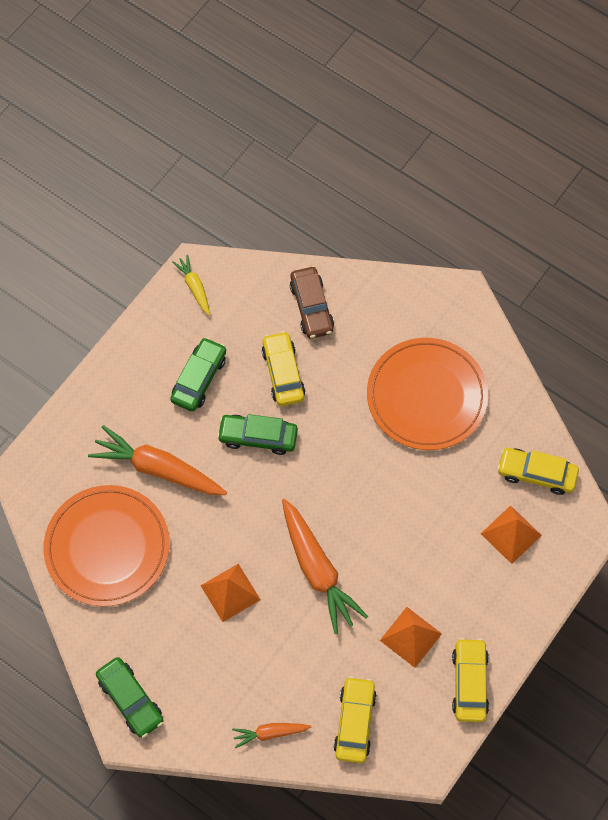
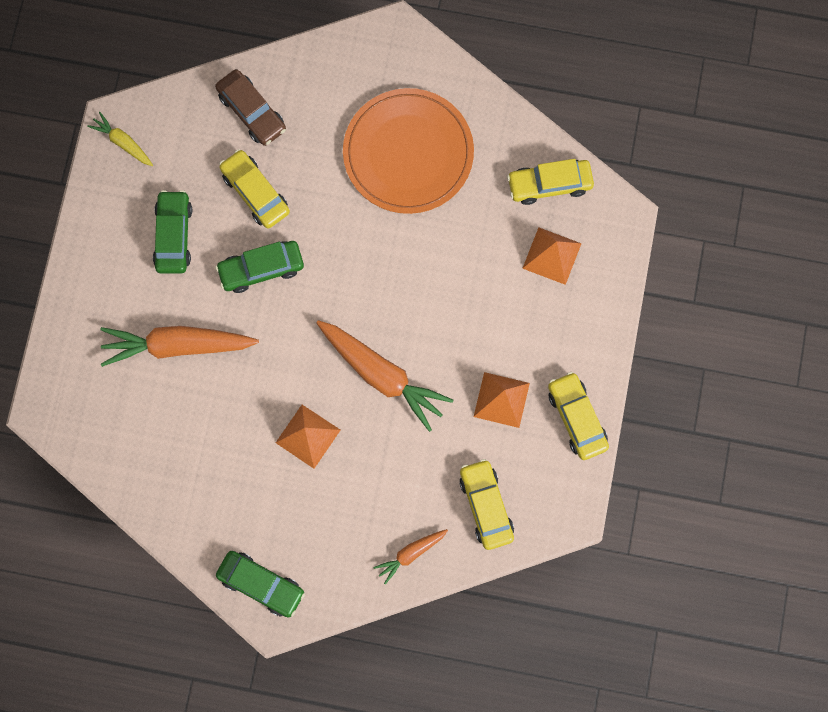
camera: 25 degrees left, 10 degrees up
(107, 547) = (165, 447): orange plate -> none

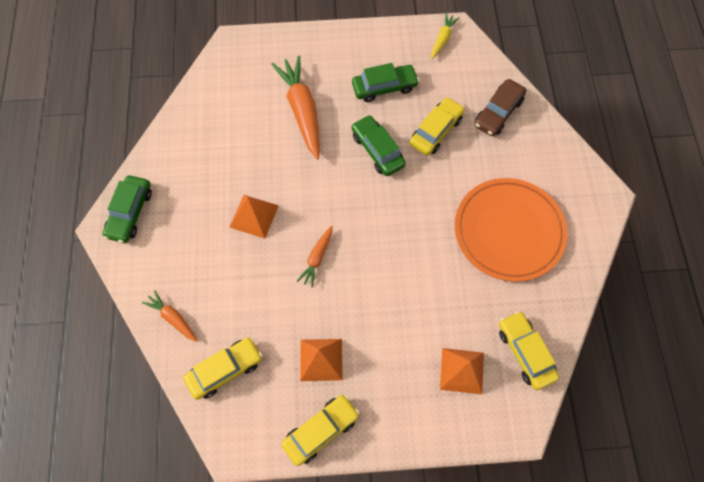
camera: 75 degrees right, 10 degrees down
(382, 375) = (317, 258): orange carrot -> orange carrot, size x0.51

